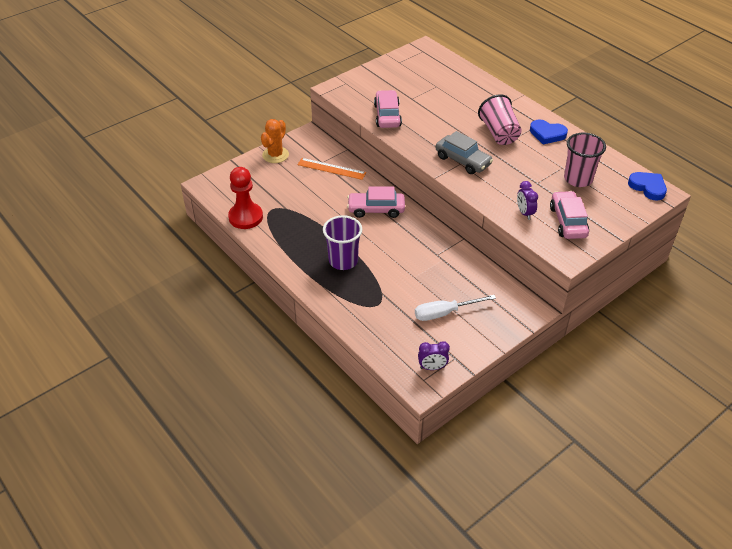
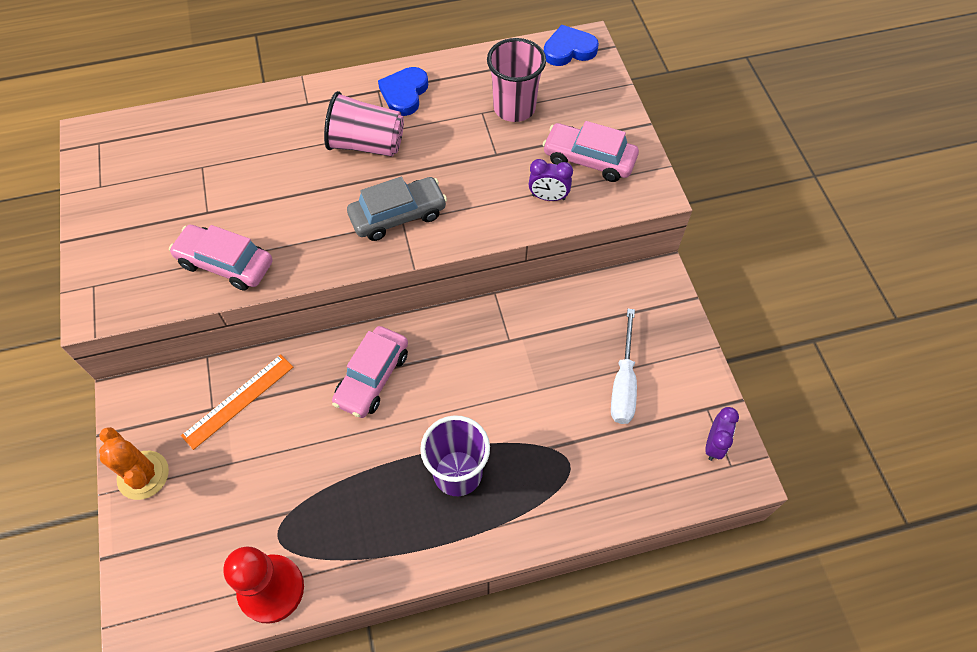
camera: 65 degrees left, 15 degrees up
(547, 134) = (404, 93): blue heart -> blue heart turned 150 degrees clockwise

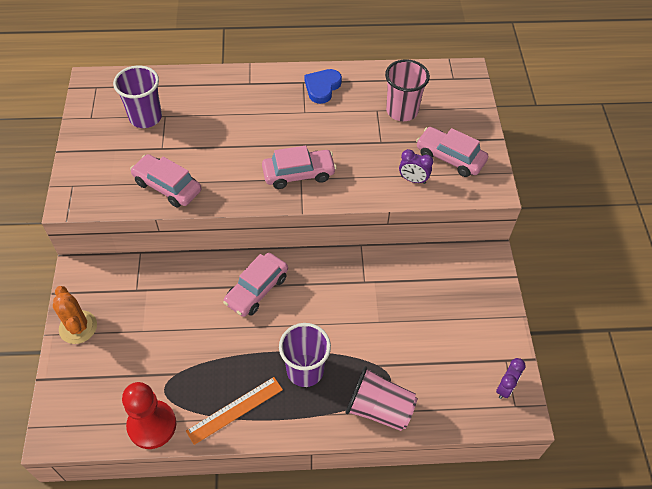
camera: 10 degrees right, 5 degrees down
(176, 173) = (145, 117): none -> purple cup
(238, 401) = (156, 288): orange ruler -> orange ruler (235, 410)
(366, 144) = (286, 119): pink cup -> pink cup (379, 408)
(398, 215) = (298, 174): grey car -> pink car
(569, 50) = (453, 75): blue heart -> none
(623, 383) = (445, 329): white screwdriver -> none

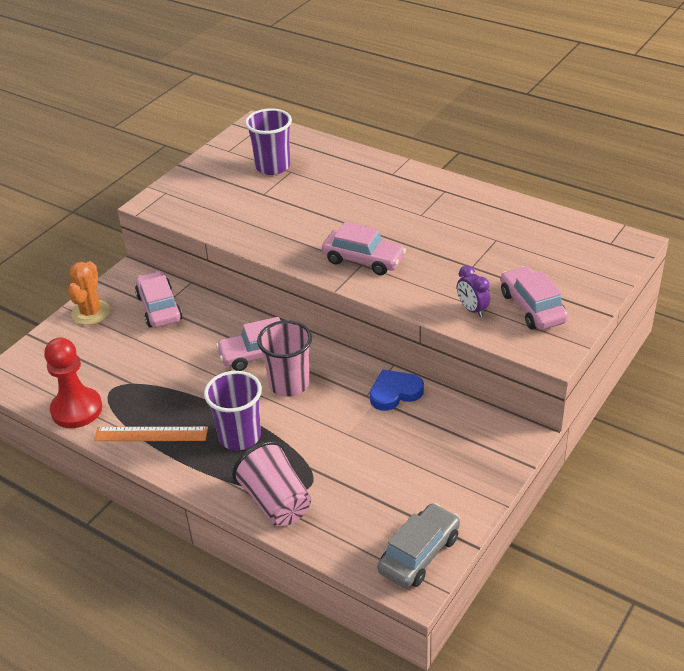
camera: 40 degrees right, 15 degrees down
(167, 186) = (239, 223): pink car -> pink car (159, 308)
(322, 87) = (459, 201): blue heart -> blue heart (395, 392)
(402, 111) = (522, 250): pink cup -> pink cup (289, 384)
(505, 388) = (419, 554): purple clock -> grey car

